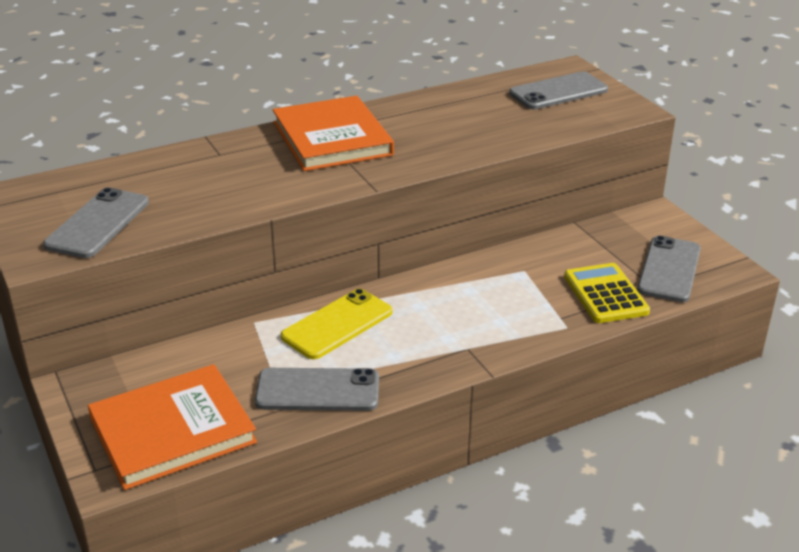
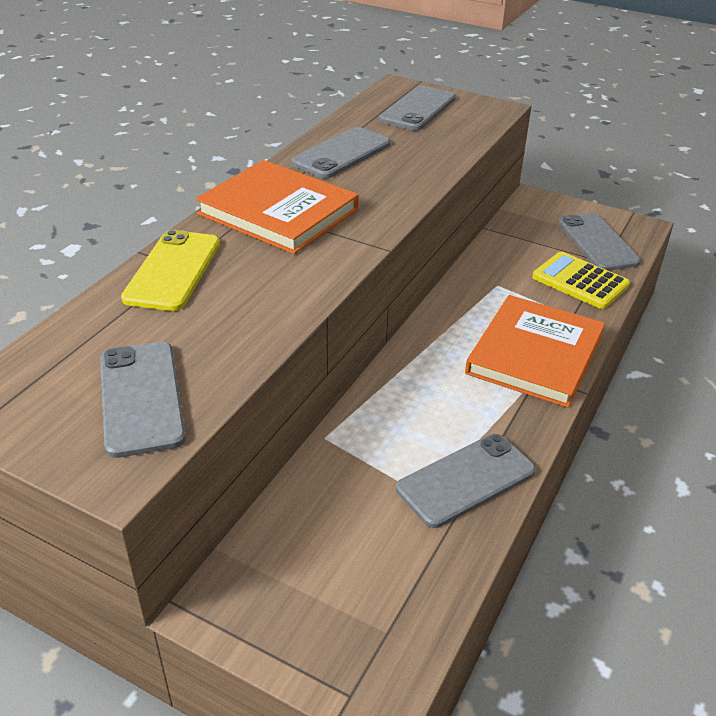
camera: 35 degrees left, 5 degrees up
(172, 430) = (380, 600): orange book -> orange book (534, 354)
(337, 324) = (405, 404): yellow phone -> yellow phone (173, 270)
(440, 110) = (341, 153): none -> grey phone

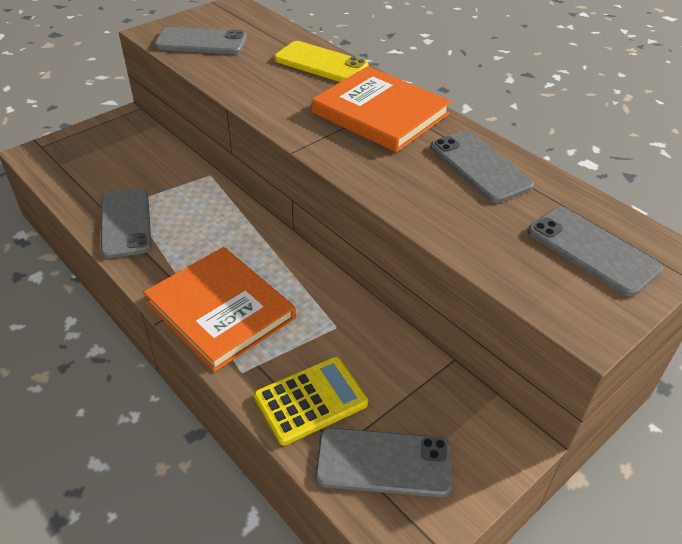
camera: 110 degrees right, 5 degrees up
(278, 211) = (380, 113): orange book -> orange book turned 75 degrees clockwise

